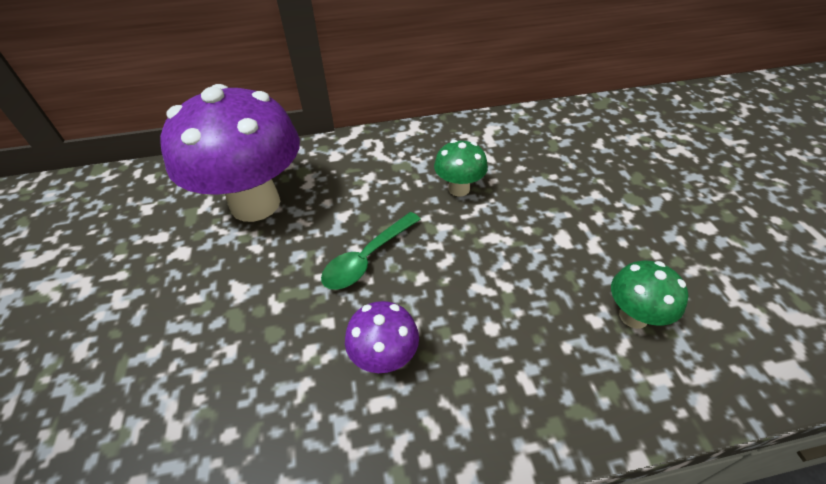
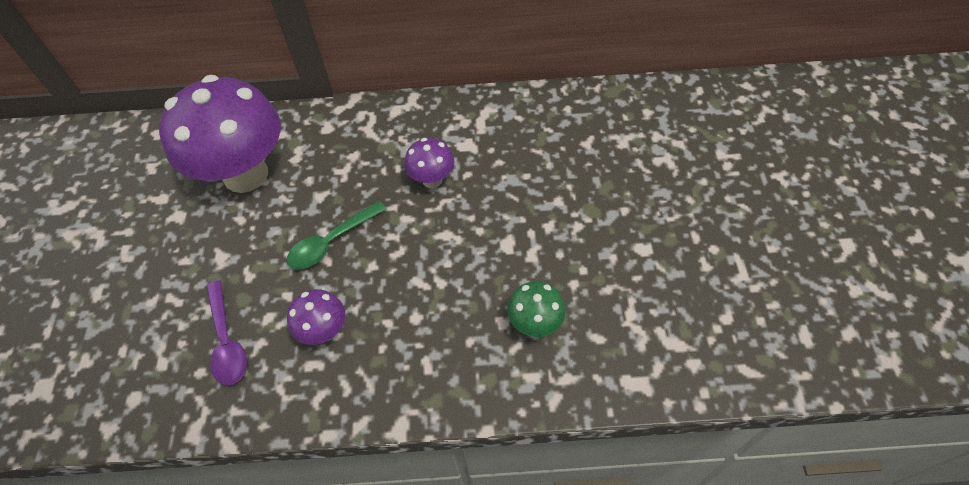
camera: 10 degrees right, 10 degrees up
(260, 387) = (227, 341): none -> purple spoon
(459, 189) = (432, 180): green mushroom -> purple mushroom

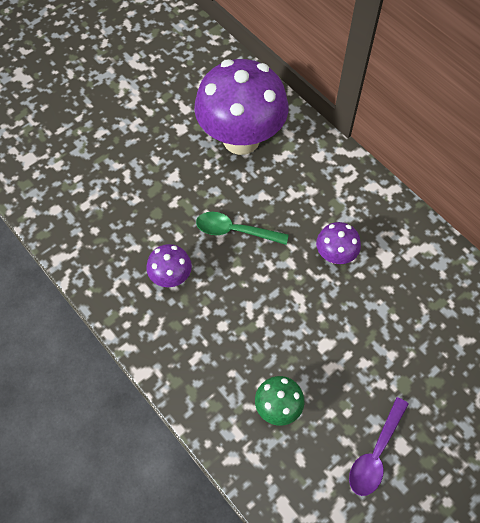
camera: 50 degrees right, 5 degrees up
(227, 341) = (123, 228): purple spoon -> purple spoon (375, 454)

